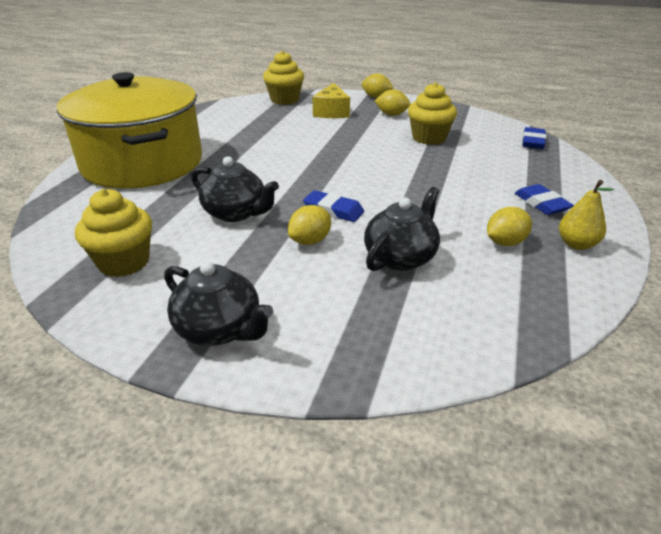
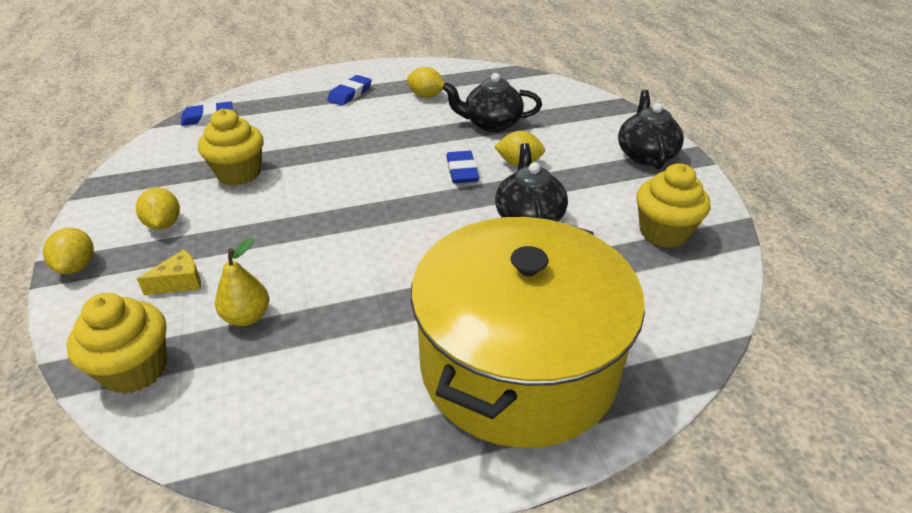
camera: 125 degrees left, 5 degrees up
(332, 112) = (180, 282): yellow cheese -> yellow cheese, size x0.64
(576, 244) = (400, 76): yellow pear -> yellow pear (247, 316)

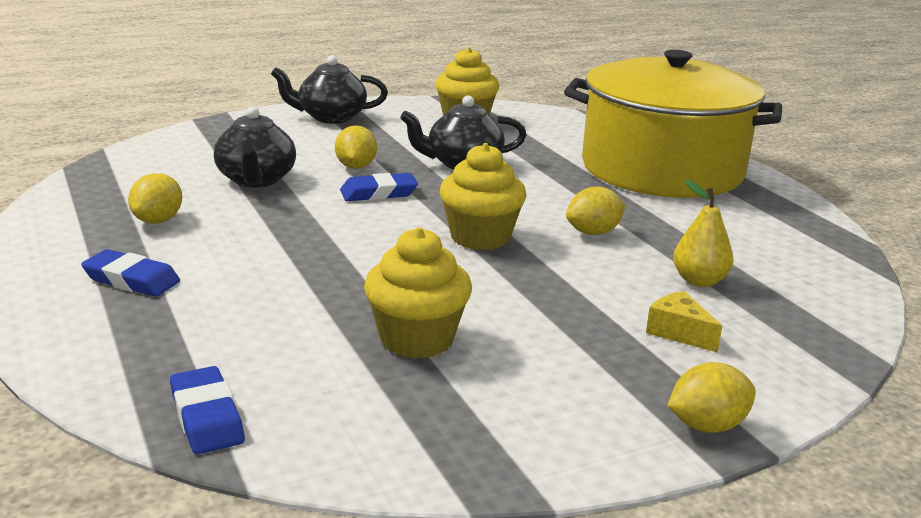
camera: 100 degrees left, 15 degrees down
(135, 369) = (817, 327): yellow cupcake -> yellow cupcake (480, 237)
(164, 224) = (573, 376): yellow lemon -> yellow lemon (593, 233)

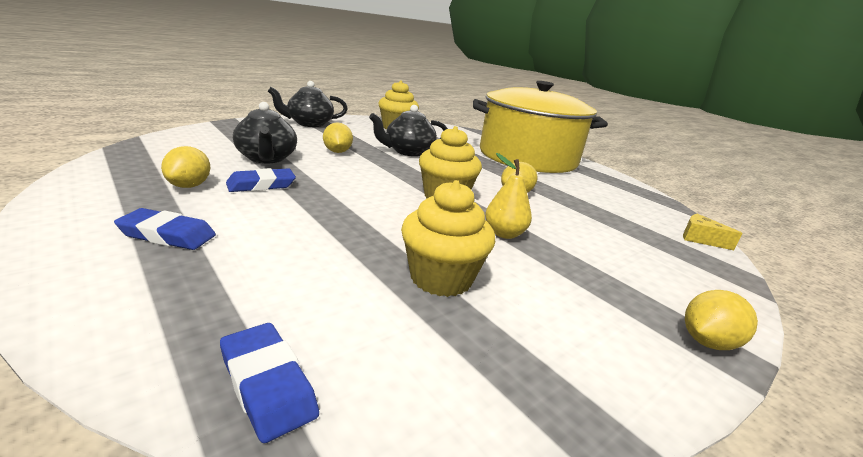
camera: 15 degrees left, 0 degrees up
(378, 193) = (360, 168): blue eraser -> blue eraser (261, 185)
(679, 332) = (622, 262): yellow cheese -> yellow cheese (700, 239)
(699, 281) = (603, 224): yellow pear -> yellow pear (504, 234)

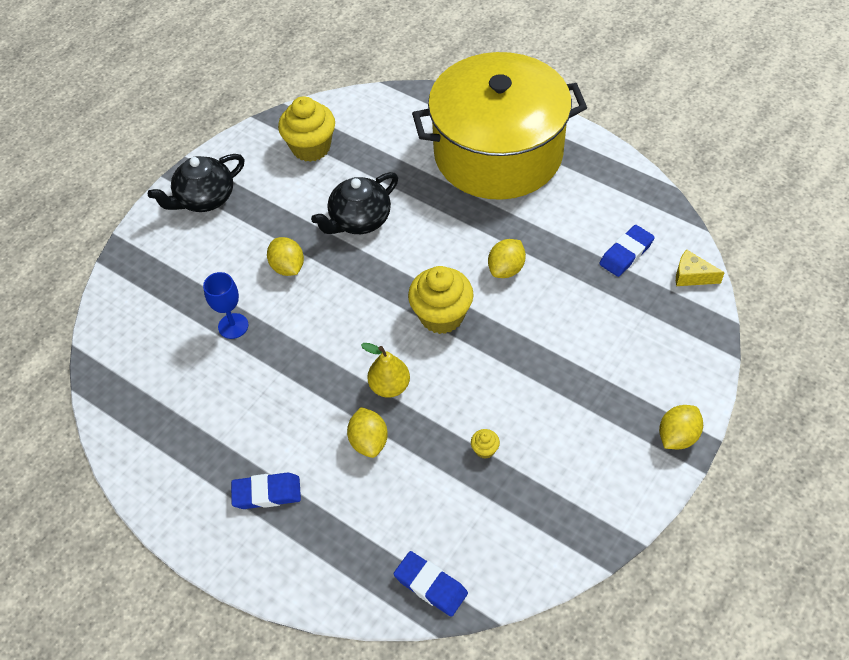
camera: 10 degrees left, 30 degrees up
(189, 186) = (216, 418): yellow lemon -> yellow lemon (369, 441)
(261, 185) = (270, 383): blue eraser -> blue eraser (626, 253)
(266, 158) = (233, 326): black teapot -> blue goblet
(441, 278) = (485, 449): yellow cupcake -> yellow cupcake, size x0.41
(504, 234) = (514, 359): yellow pear -> yellow pear (389, 386)

